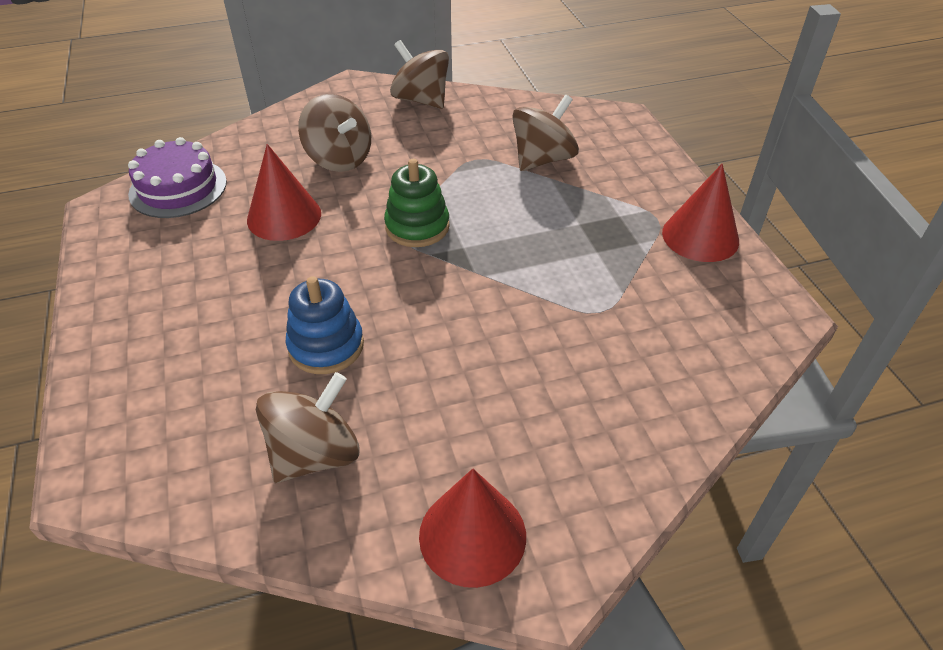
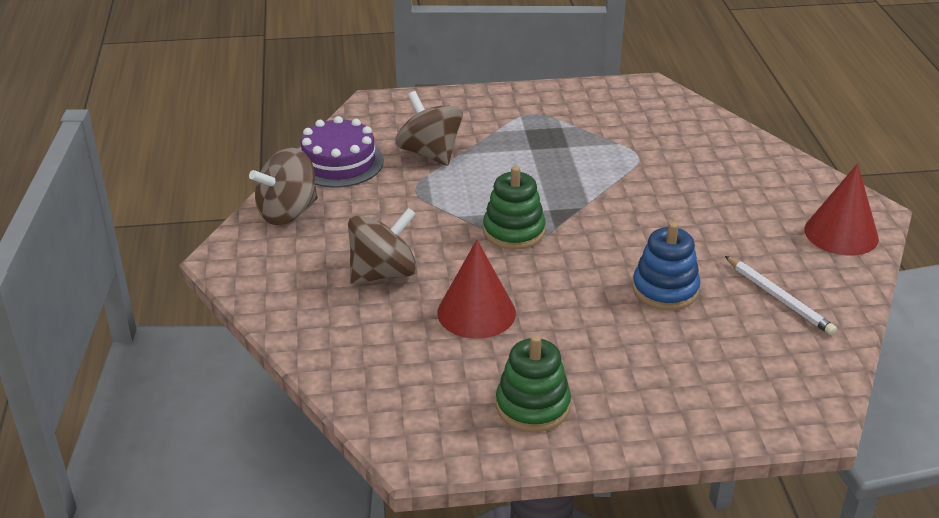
camera: 80 degrees left, 10 degrees down
(149, 262) = (532, 406): none -> green stacking toy
(178, 188) = (399, 393): purple cake -> purple cake (339, 162)
(315, 454) = (779, 298): brown spinning top -> white pencil
(700, 236) = (559, 100): red cone -> none

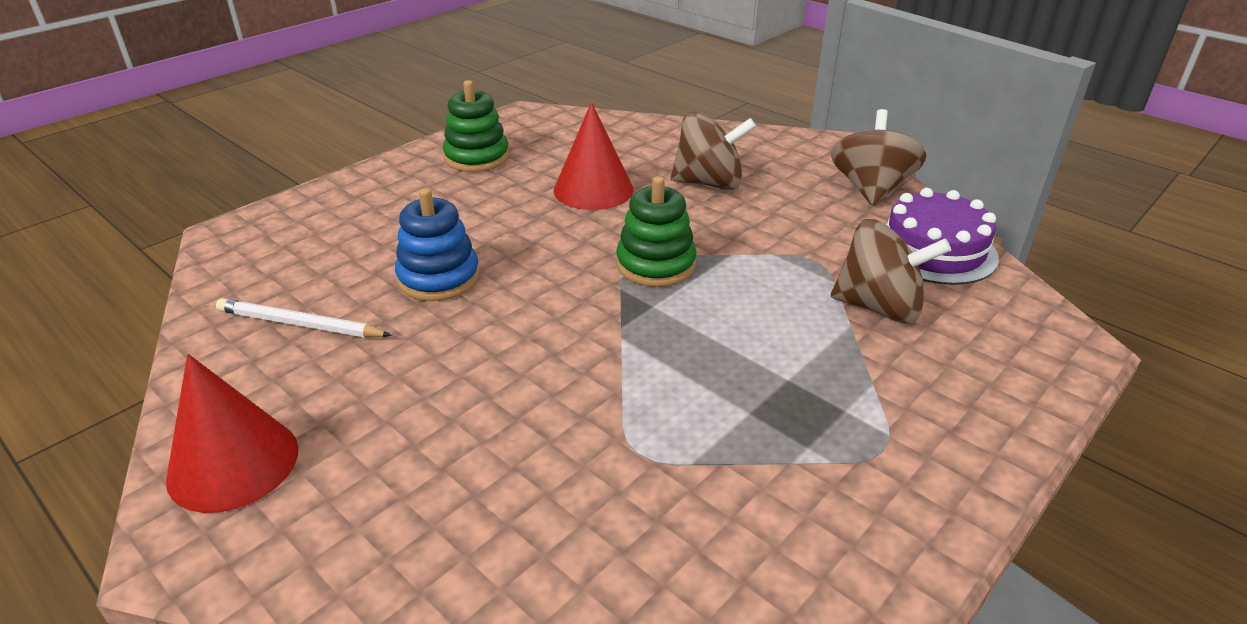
camera: 140 degrees right, 0 degrees up
(383, 273) = (709, 183): brown spinning top -> brown spinning top turned 105 degrees counterclockwise

